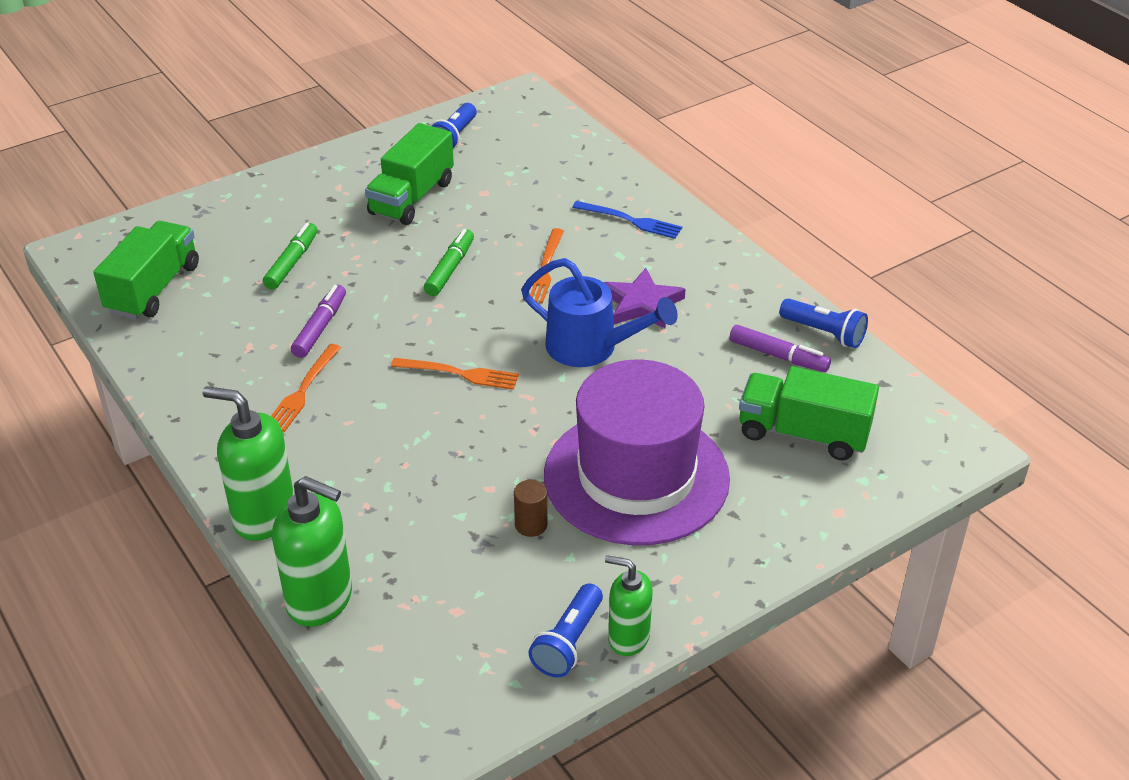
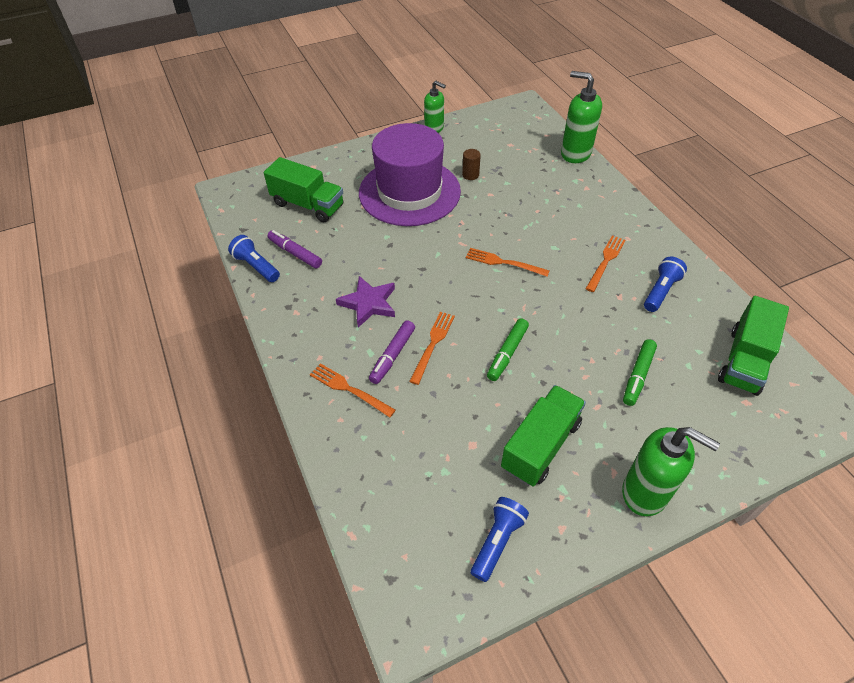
camera: 170 degrees left, 10 degrees up
(264, 516) = (612, 191): green soap dispenser -> green soap dispenser (645, 492)
(320, 328) = (603, 309): purple marker -> purple marker (393, 355)
(568, 642) = (461, 129): blue flashlight -> blue flashlight (660, 291)
(591, 348) = (414, 272): blue watering can -> none
(632, 221) = (348, 389): blue fork -> orange fork

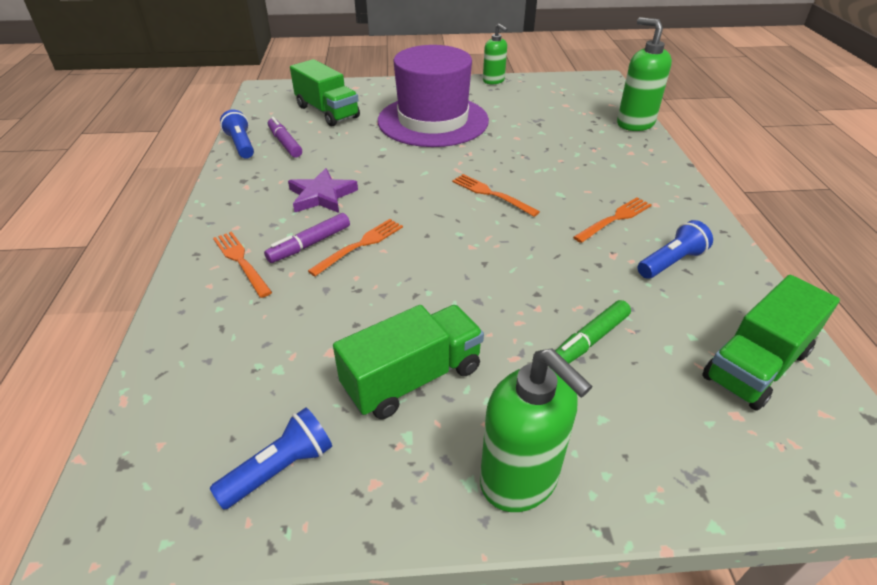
camera: 20 degrees right, 10 degrees down
(470, 175) = (506, 119): brown cylinder -> none
(507, 353) = (438, 274): green marker -> none

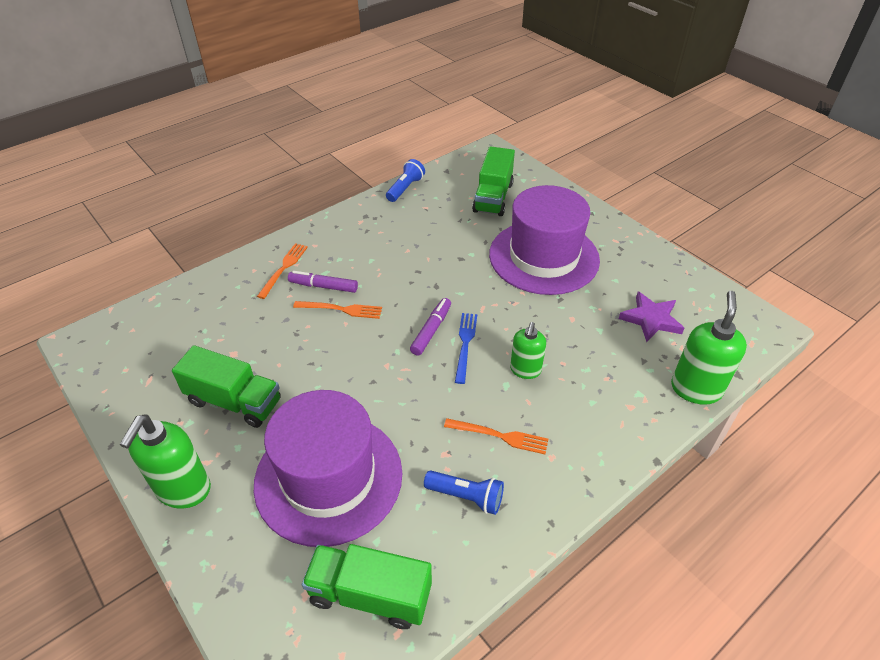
camera: 55 degrees right, 5 degrees up
(280, 469) = (140, 383): blue flashlight -> none
(285, 143) = (428, 205): purple marker -> purple marker (431, 330)
(322, 196) = (381, 260): purple star -> purple star (651, 319)
(490, 194) = (465, 343): orange fork -> blue fork
(493, 81) = (663, 256): green soap dispenser -> green soap dispenser (525, 370)
(590, 340) = (328, 477): green marker -> purple hat

